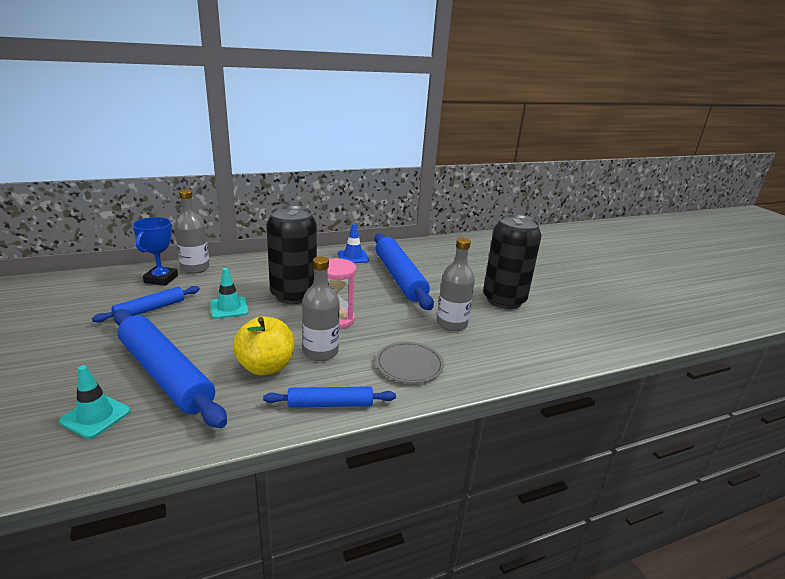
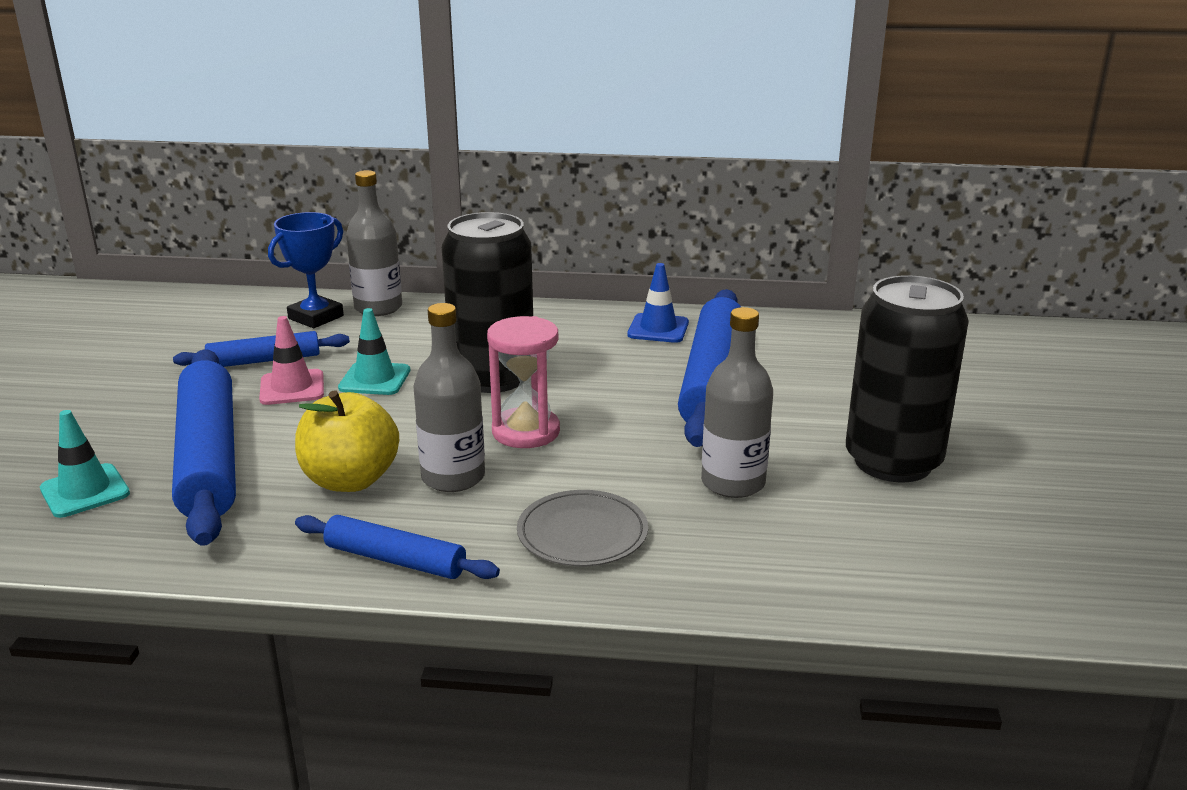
camera: 30 degrees right, 0 degrees up
(182, 322) = (292, 388): none -> pink traffic cone

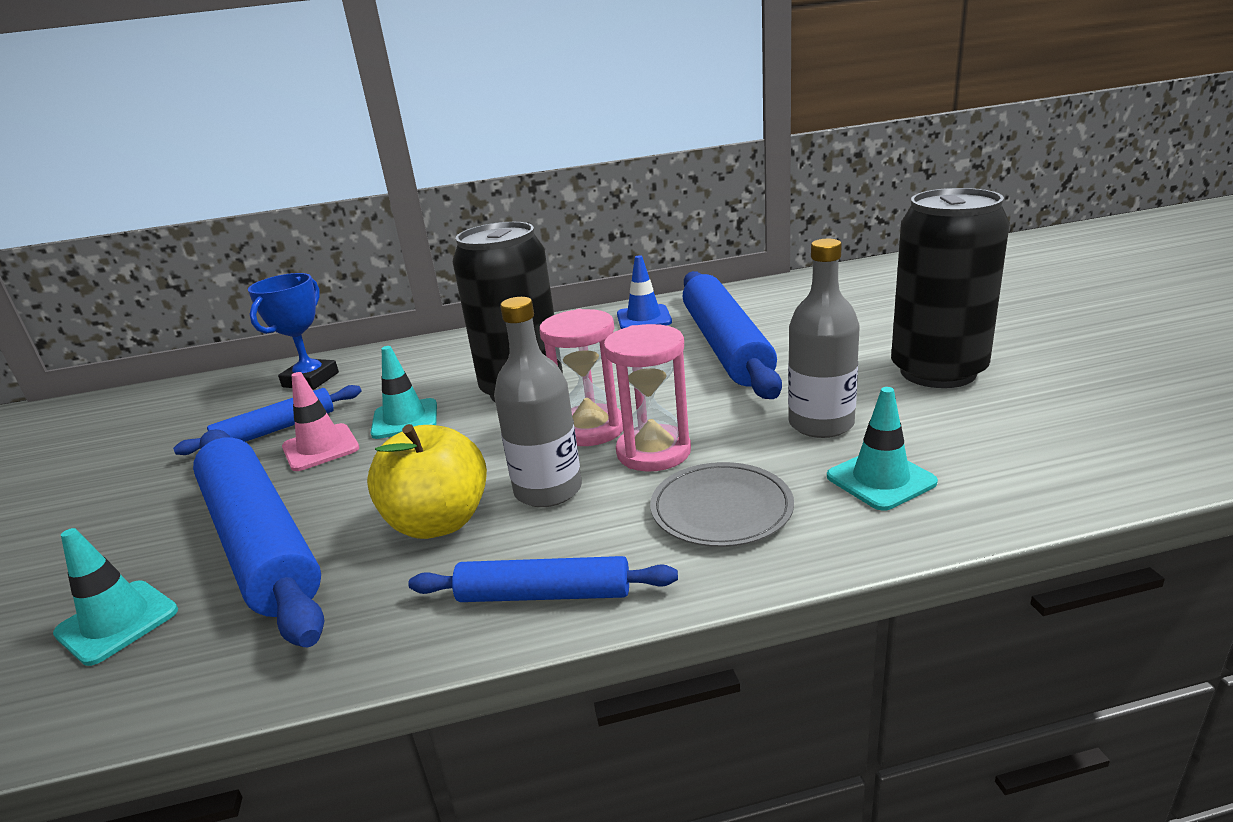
camera: 15 degrees left, 0 degrees up
(378, 308) = (370, 358): grey bottle -> none
(564, 468) = (653, 452): none -> pink hourglass
(739, 547) = (880, 479): none -> turquoise traffic cone

